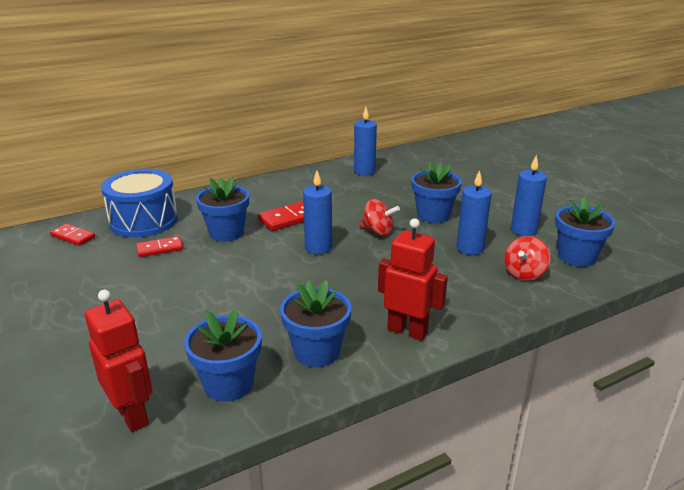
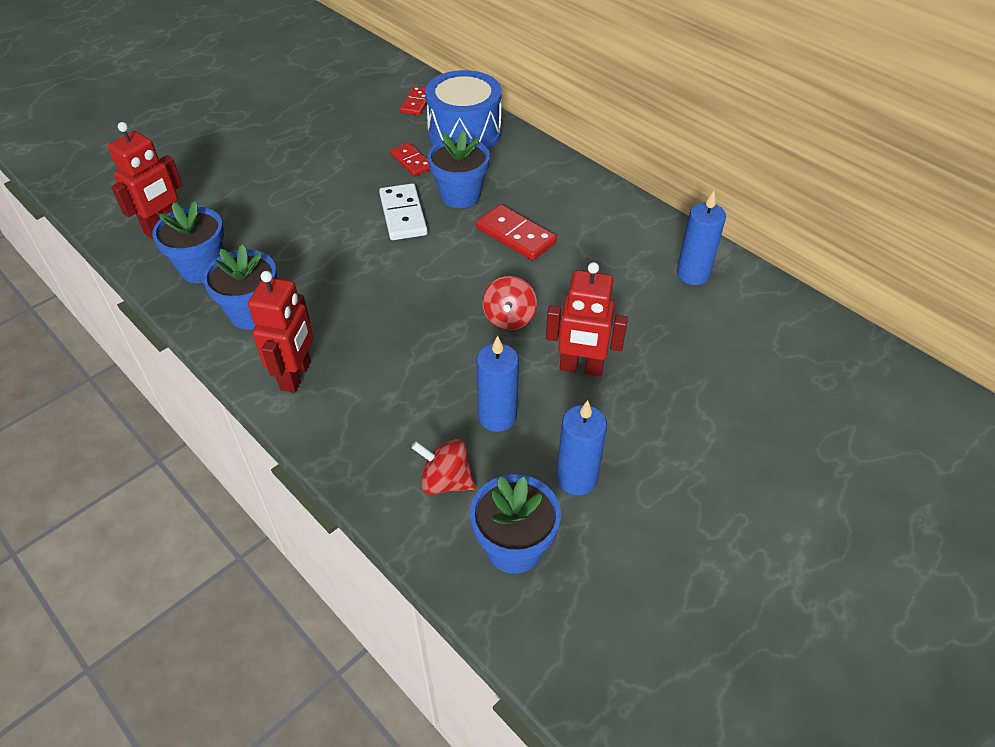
camera: 75 degrees right, 20 degrees up
(231, 260) = (403, 215): none -> white domino
(318, 248) = (451, 273): blue candle -> none
(433, 215) = (581, 368): blue flower pot -> red robot

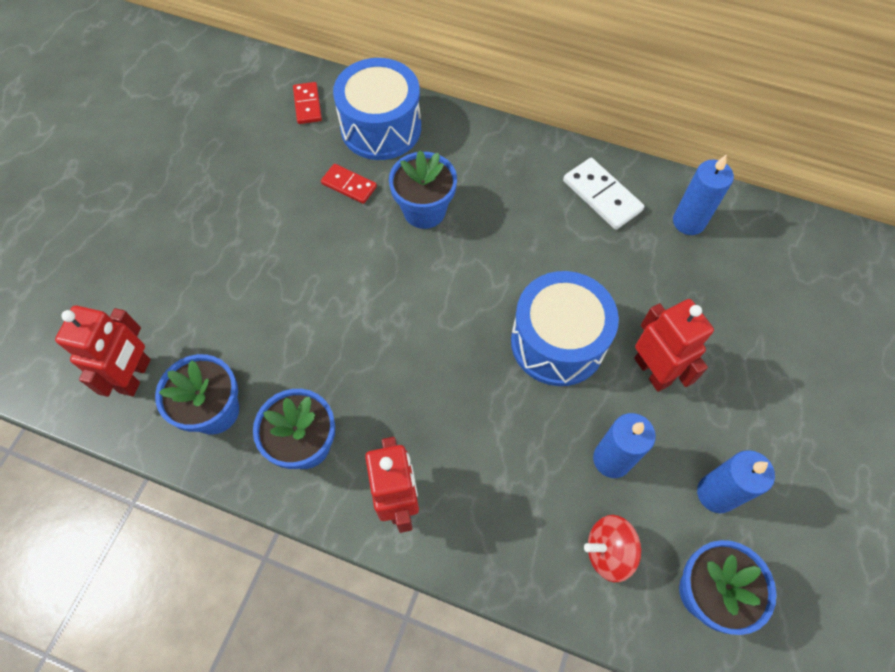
camera: 25 degrees left, 15 degrees up
(403, 215) = (382, 257): white domino -> white domino (602, 196)
(509, 318) = (557, 342): red spinning top -> blue drum
(515, 235) = (506, 240): red domino -> none
(581, 368) = (652, 371): red robot -> red robot turned 105 degrees counterclockwise

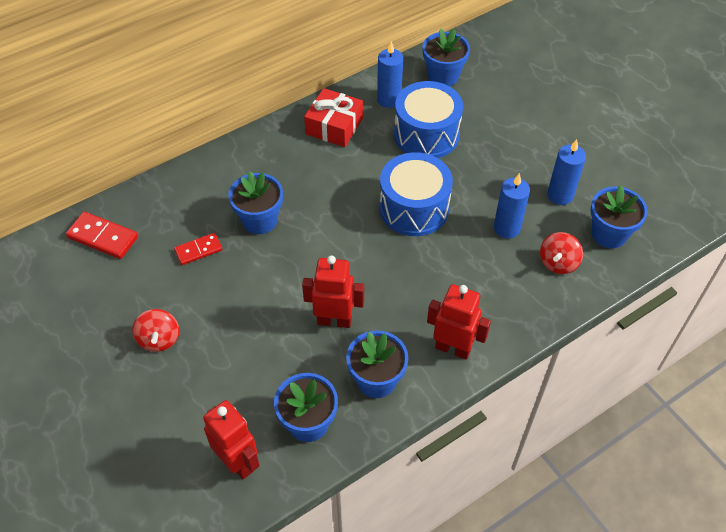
camera: 55 degrees left, 10 degrees down
(228, 222) = (159, 339): none -> red spinning top
(307, 105) = (103, 237): red domino -> red domino, size x1.51
(381, 127) = (168, 206): blue drum -> blue drum (426, 135)
(602, 196) = (334, 126): white domino -> red gift
(652, 371) = (468, 176): red robot -> red robot (334, 320)
(778, 253) = (443, 76): none -> blue flower pot

